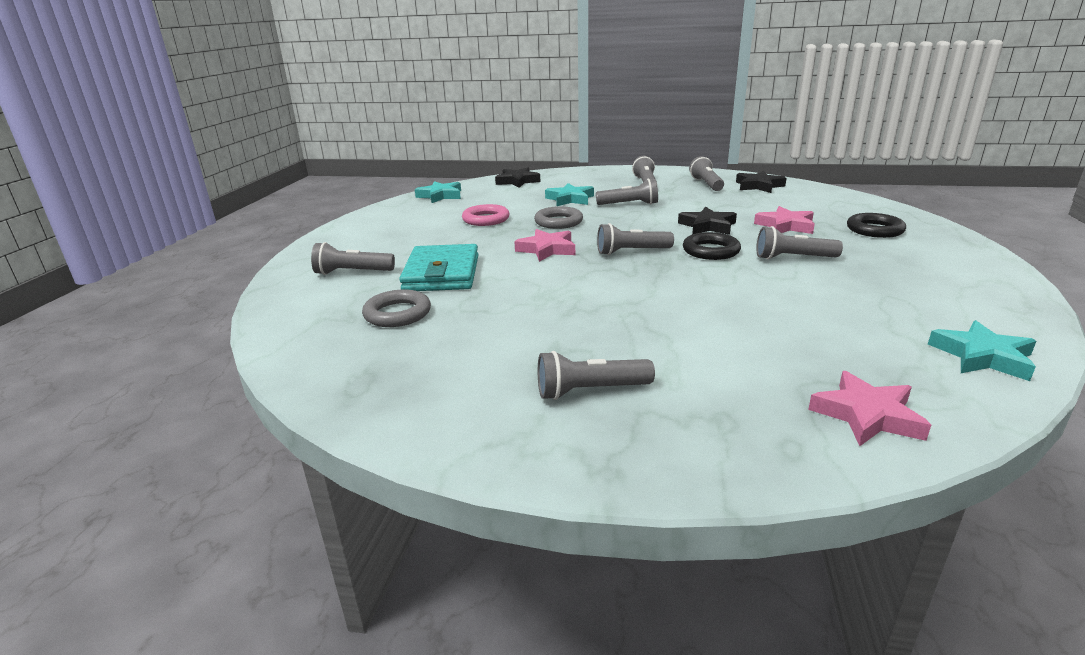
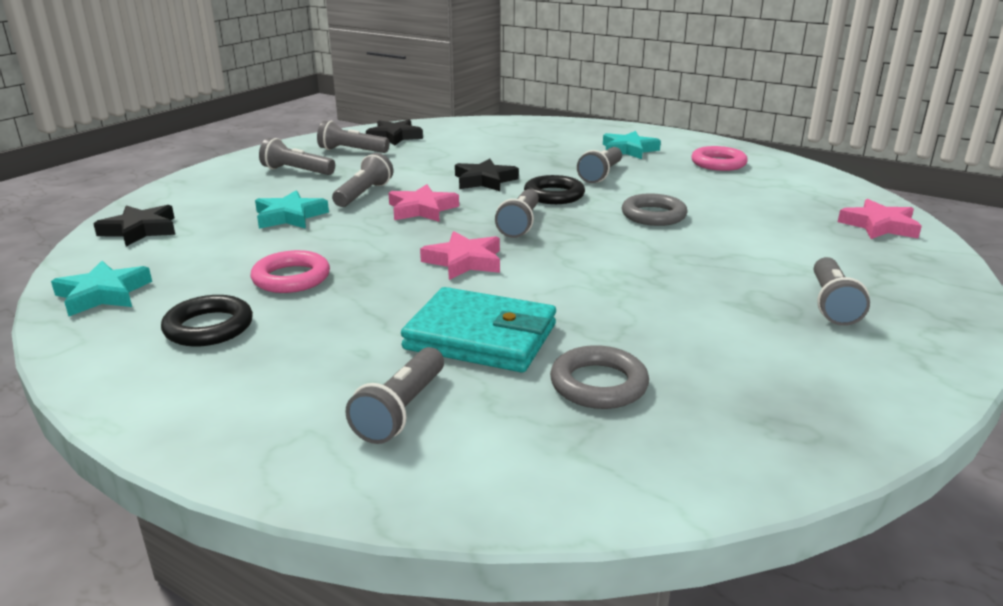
camera: 70 degrees left, 0 degrees up
(558, 222) = (372, 238): grey ring -> grey ring (653, 215)
(785, 226) = (521, 157): pink star -> pink star (422, 209)
(874, 230) = (565, 138): black ring -> black ring (209, 327)
(935, 302) = (718, 163): none -> pink ring
(982, 356) = (806, 178): turquoise star -> turquoise star (628, 150)

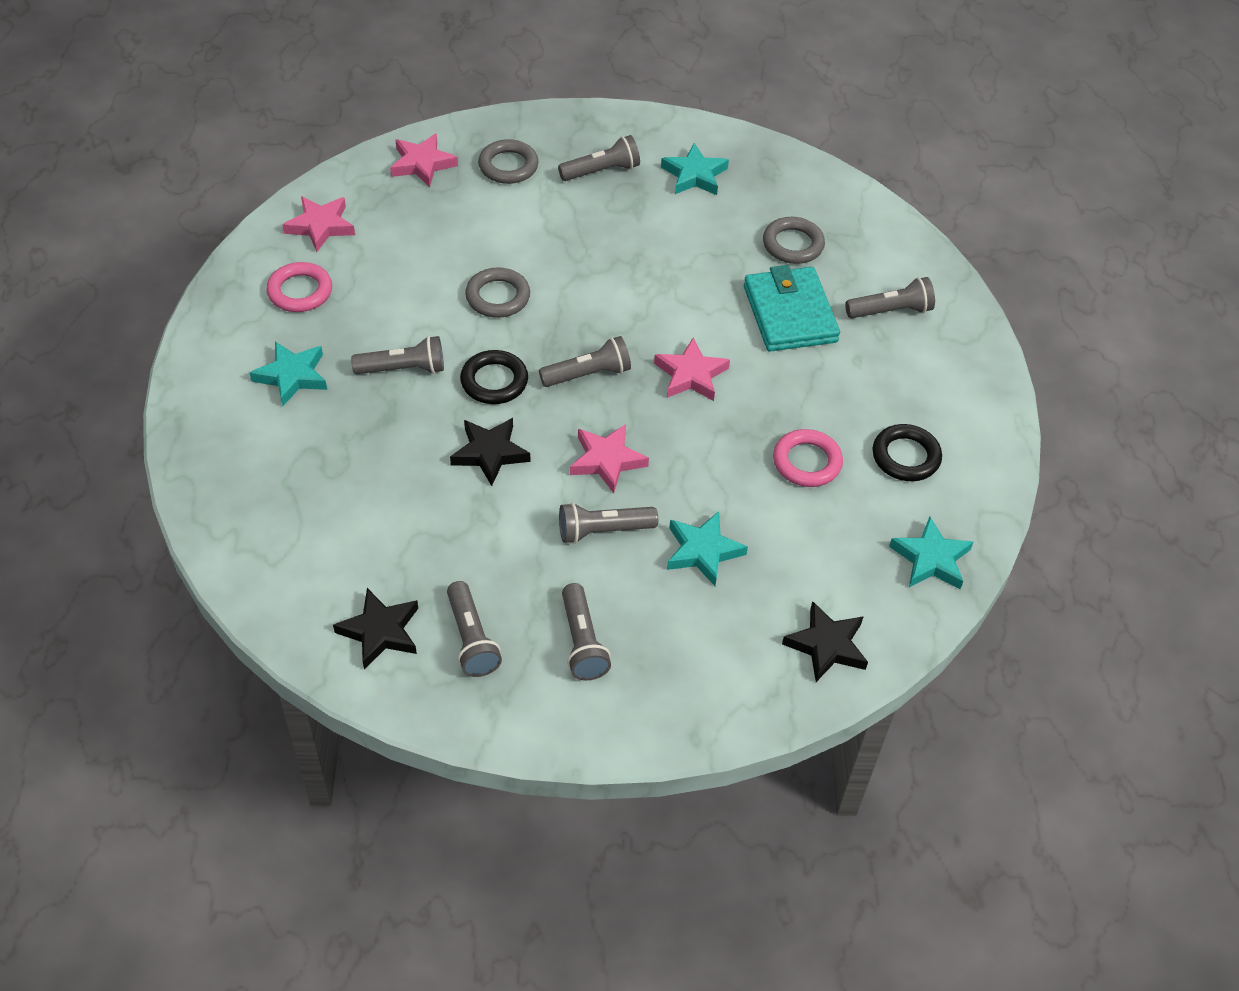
camera: 125 degrees left, 25 degrees up
(797, 361) = (694, 175): none -> turquoise star
(798, 179) = (320, 226): none -> pink star
(862, 260) = (508, 166): none -> grey ring

